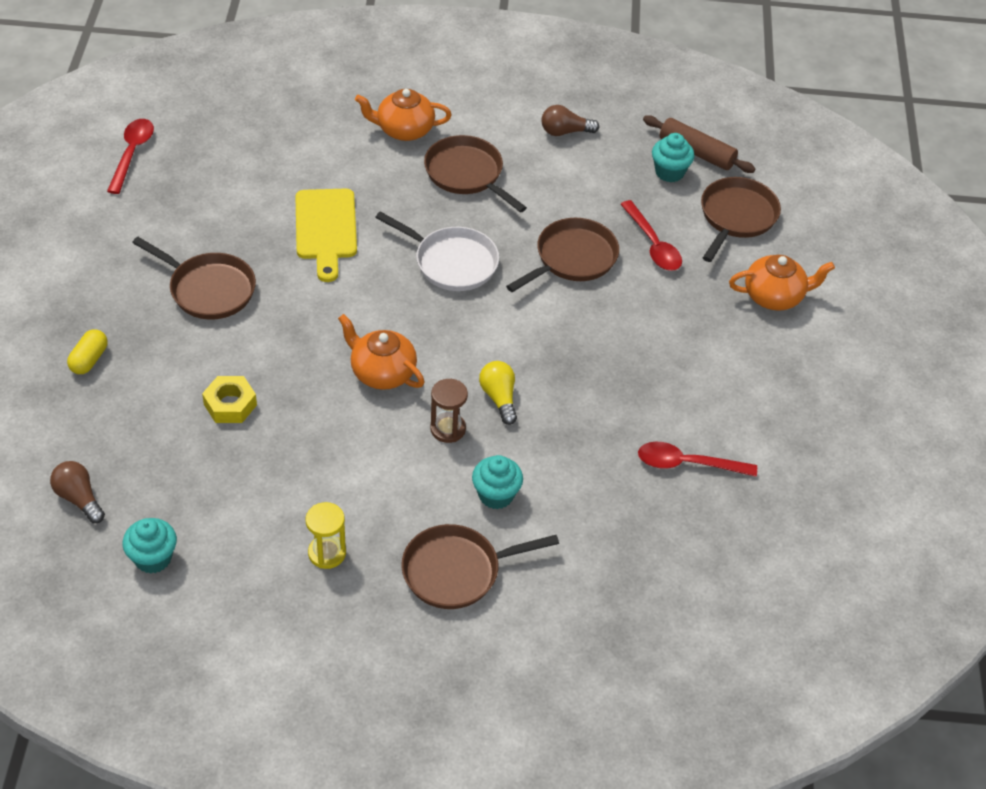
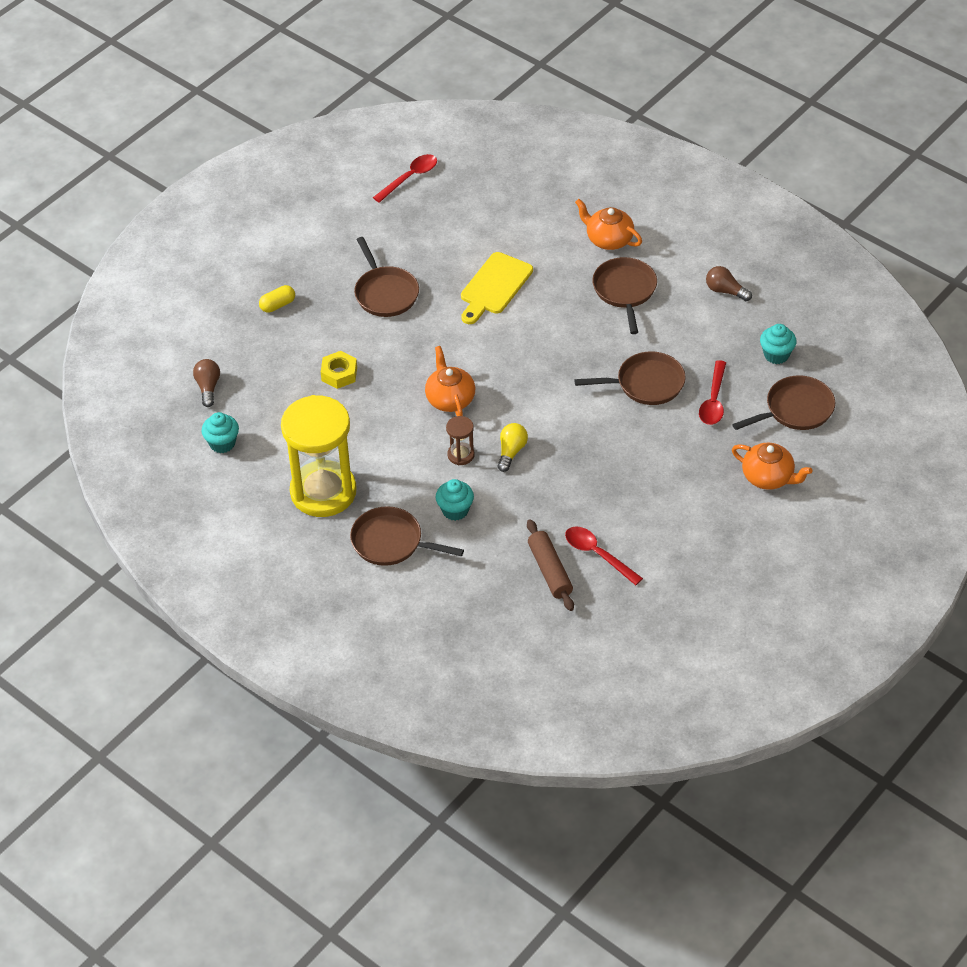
camera: 40 degrees right, 0 degrees up
(327, 553) = (323, 492): yellow hourglass -> yellow hourglass, size x2.42
(451, 262) = (559, 348): white pan -> none
(696, 152) = (811, 349): brown rolling pin -> brown rolling pin (549, 571)

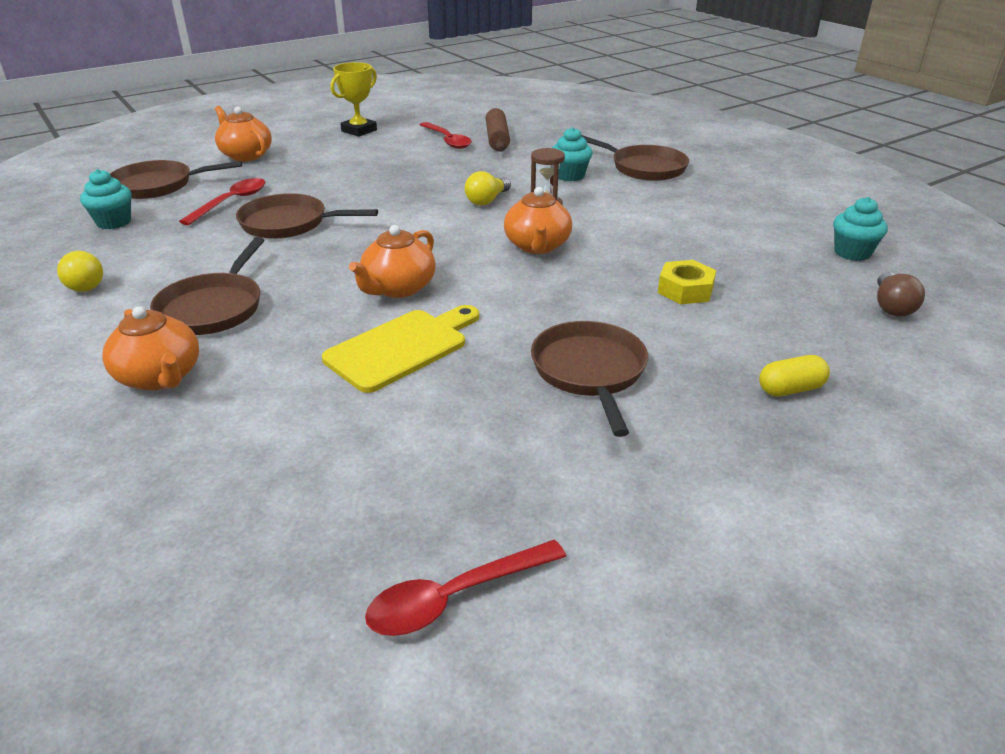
camera: 165 degrees left, 15 degrees down
(323, 492) = (715, 203): yellow hourglass -> none
(524, 333) = (398, 288): none -> orange teapot
(699, 555) = (359, 130): none -> yellow trophy
(725, 291) = (82, 284): brown light bulb -> yellow light bulb

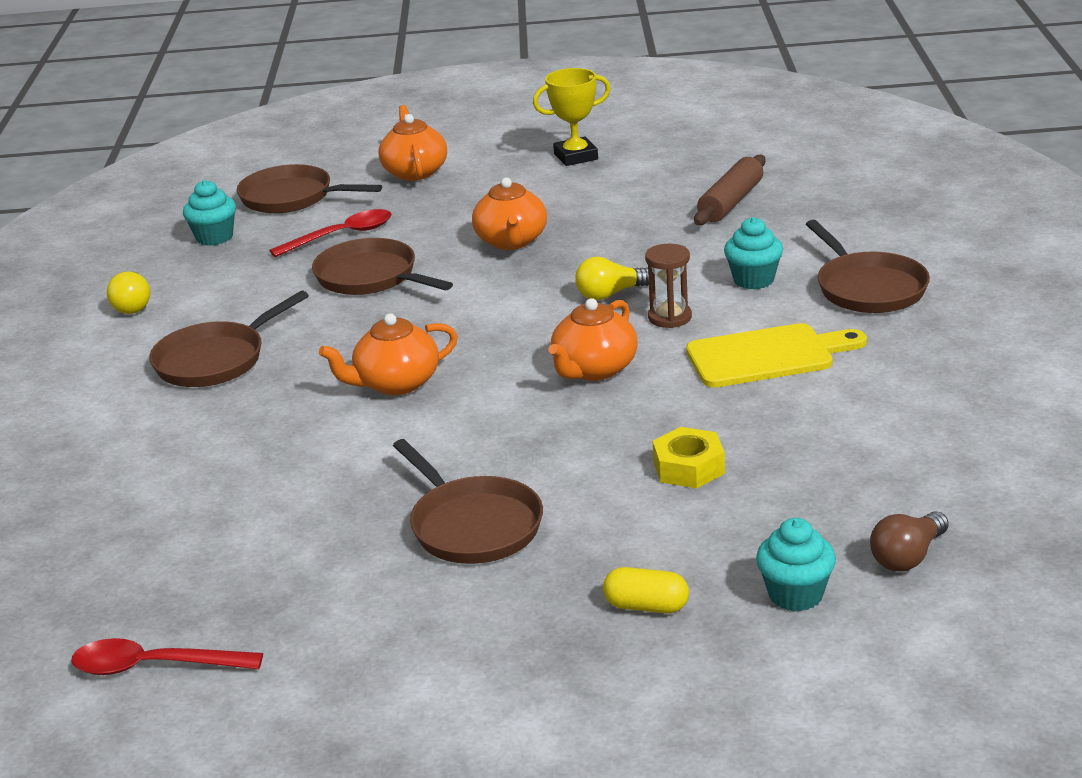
camera: 35 degrees right, 5 degrees down
(160, 377) = (116, 418): orange teapot -> orange teapot (511, 241)
(401, 348) = (332, 449): yellow cutting board -> yellow cutting board (767, 356)
(447, 140) = (665, 193): red spoon -> none
(589, 372) = (472, 525): brown pan -> brown pan turned 120 degrees clockwise
(852, 253) = (969, 477): turquoise cupcake -> turquoise cupcake (795, 595)

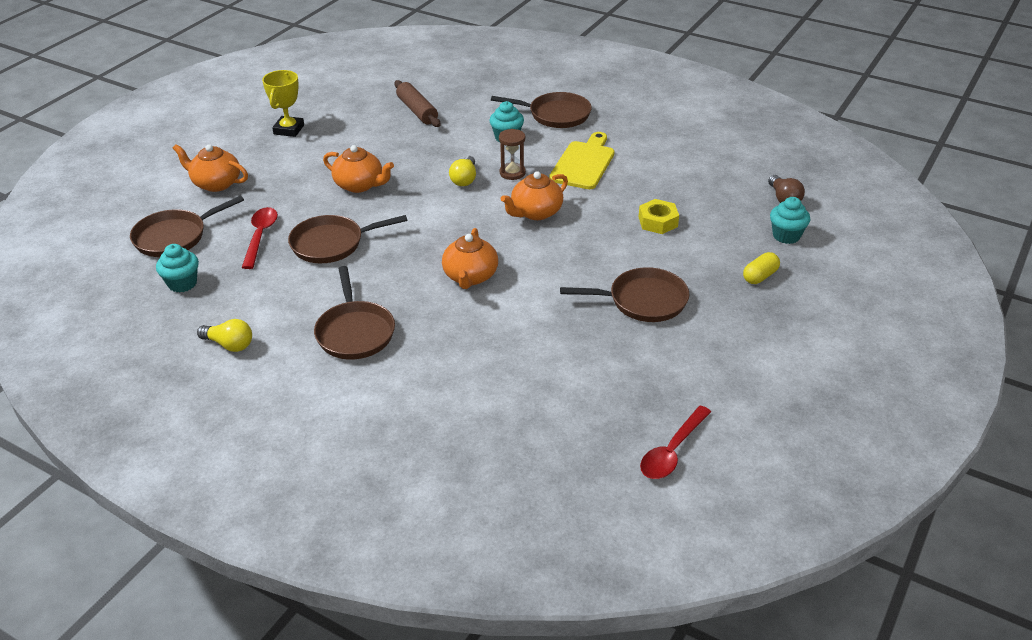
camera: 60 degrees left, 10 degrees up
(594, 369) = (535, 212): orange teapot -> orange teapot turned 75 degrees clockwise

